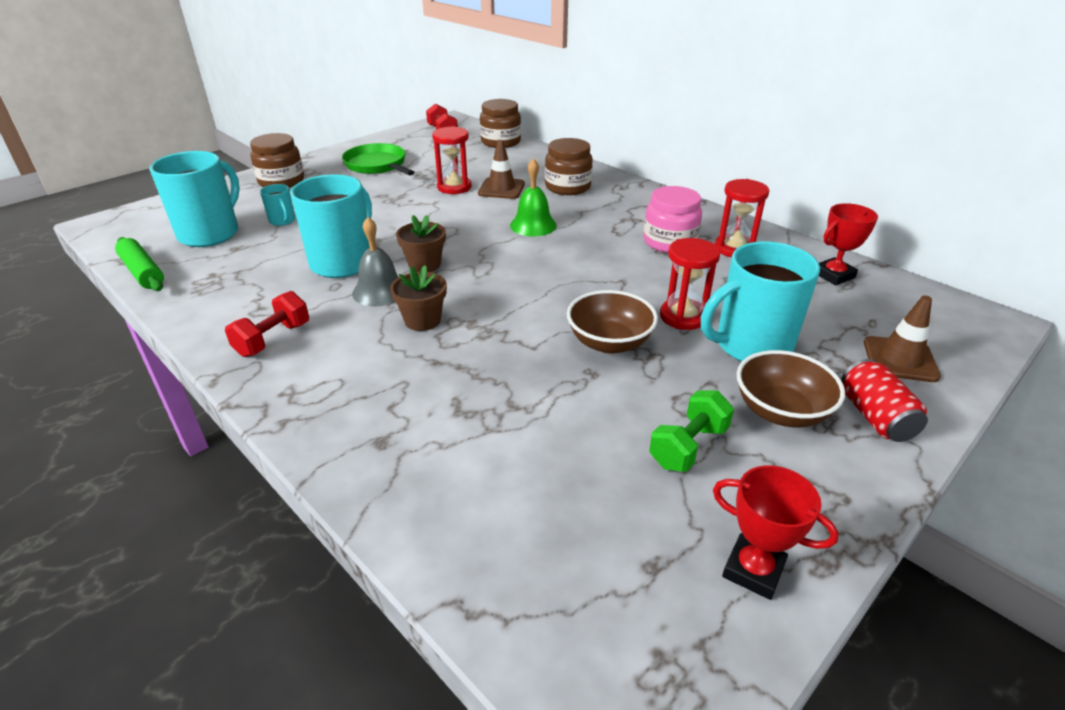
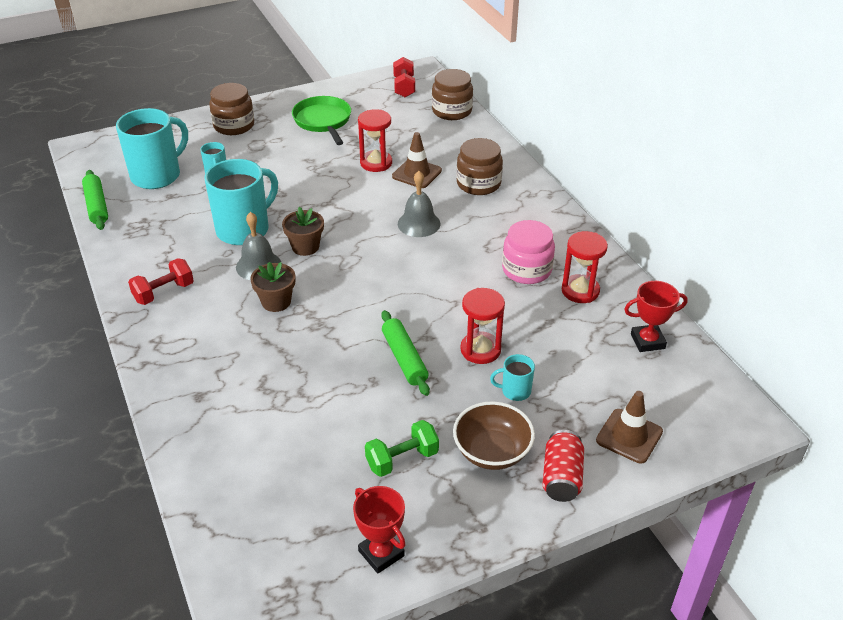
camera: 20 degrees right, 5 degrees up
(533, 225) = (419, 223): green bell -> grey bell
(609, 342) = (404, 358): brown bowl -> green rolling pin
(751, 346) = (515, 391): turquoise mug -> turquoise mug, size x0.46

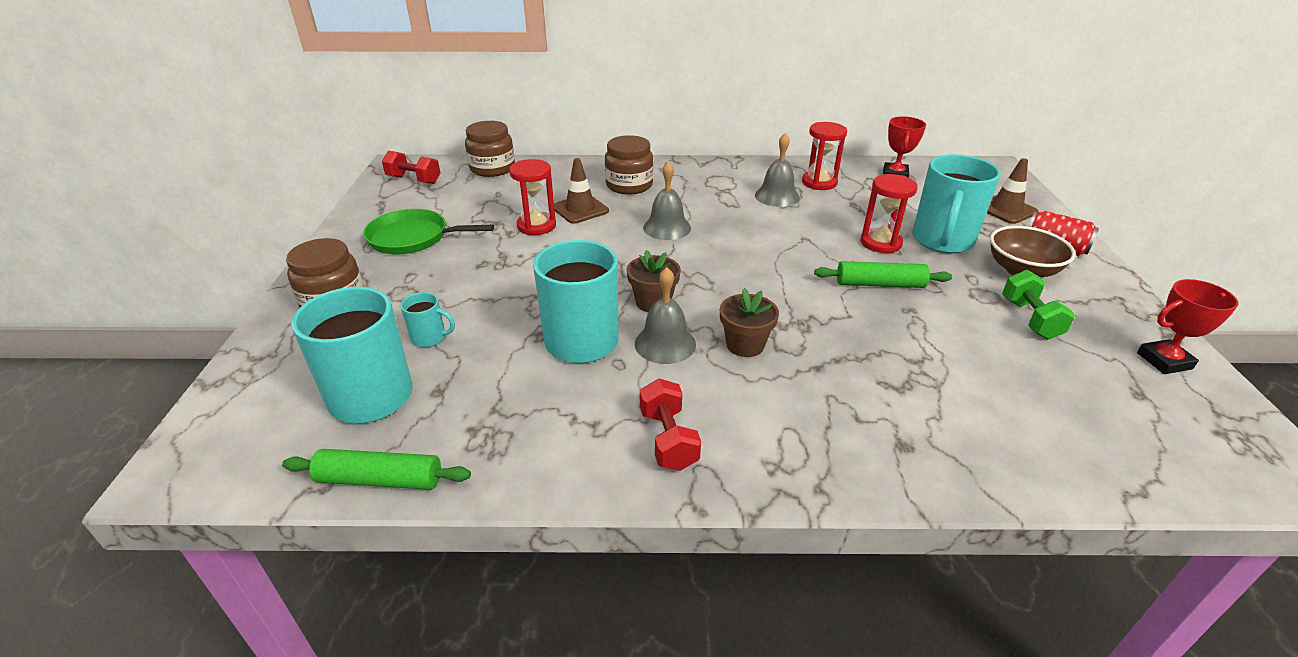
camera: 65 degrees left, 5 degrees down
(515, 391) = (942, 241): turquoise mug -> turquoise mug, size x2.17
(526, 270) = (777, 196): pink jar -> grey bell

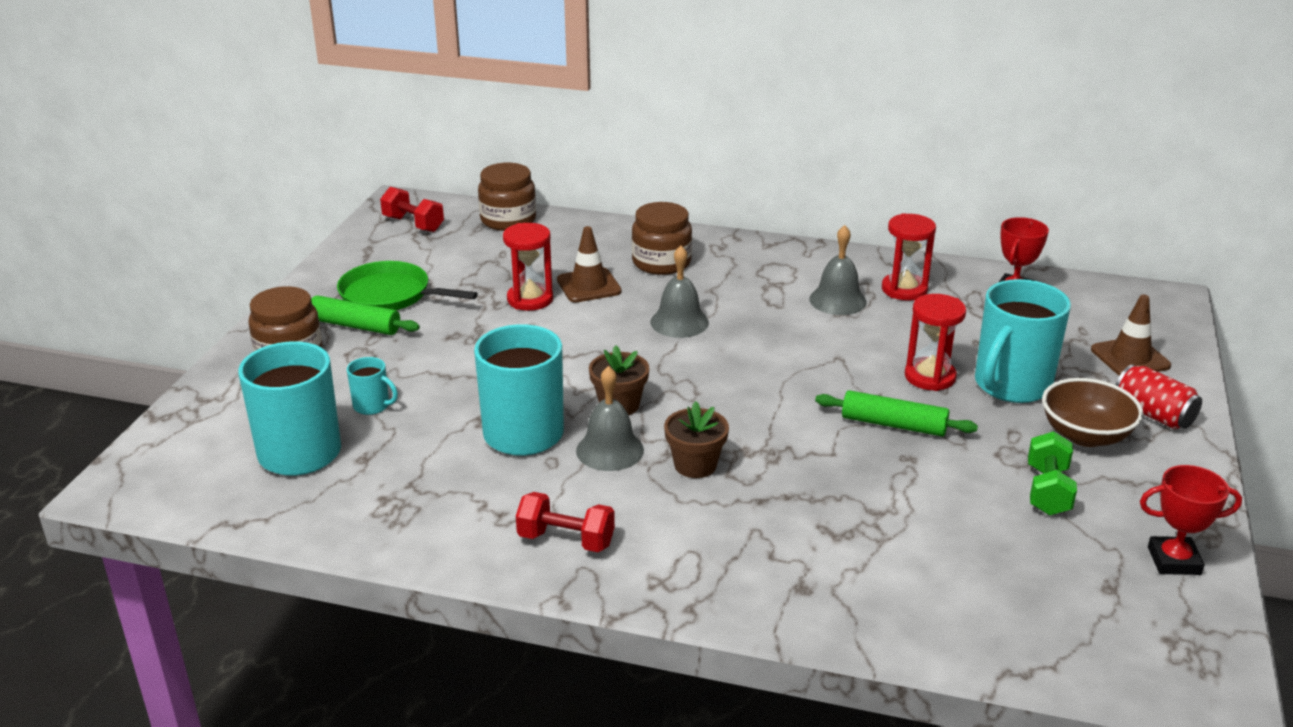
camera: 15 degrees right, 5 degrees down
(380, 479) = (288, 526): green rolling pin -> green rolling pin (355, 326)
(668, 439) = (566, 540): red dumbbell -> red dumbbell turned 75 degrees counterclockwise

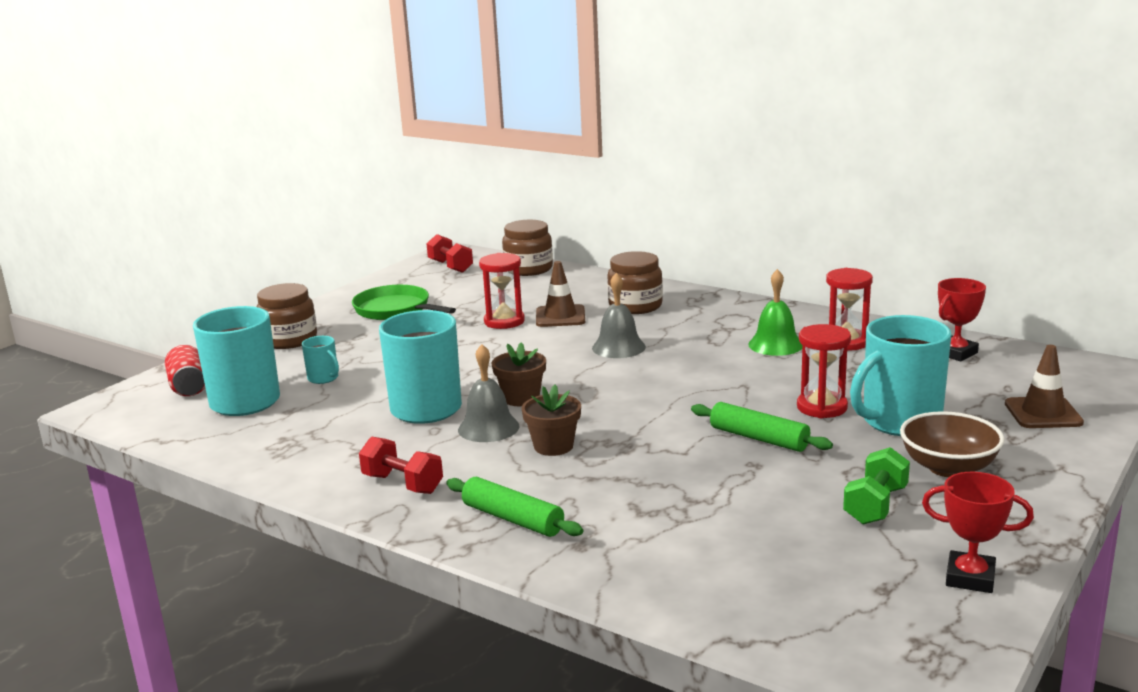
camera: 20 degrees right, 10 degrees down
(355, 326) = (353, 326): green rolling pin -> green rolling pin (513, 519)
(837, 300) = (775, 344): grey bell -> green bell
(1153, 414) = (1035, 459): red can -> red can (189, 386)

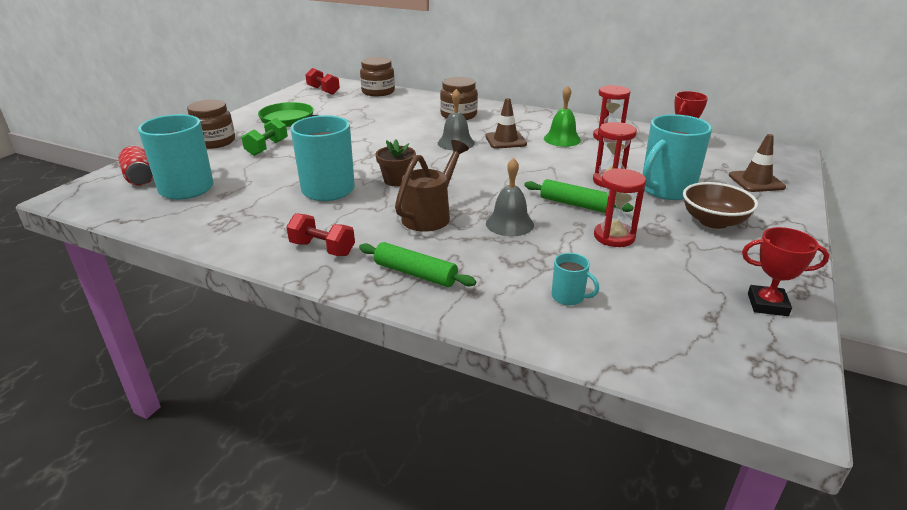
camera: 10 degrees left, 10 degrees up
(324, 378) = (245, 169): turquoise mug -> turquoise mug (569, 297)
(488, 428) = (378, 203): grey bell -> grey bell (509, 224)
(504, 321) = (370, 127): red hourglass -> red hourglass (614, 237)
(553, 446) = (430, 215): brown flower pot -> brown watering can
(560, 316) = (409, 123): brown traffic cone -> brown traffic cone (505, 140)
(875, 505) = (676, 251): green dumbbell -> green dumbbell (267, 148)

